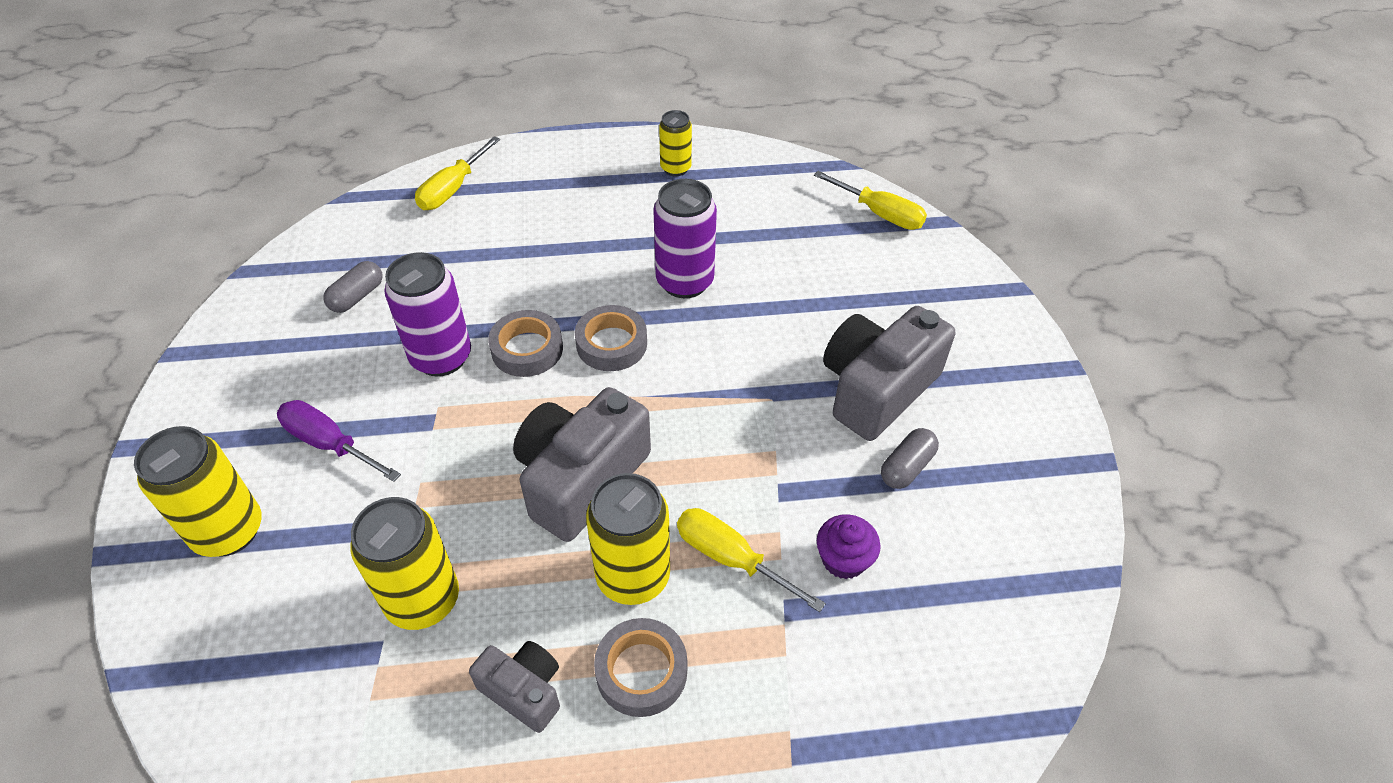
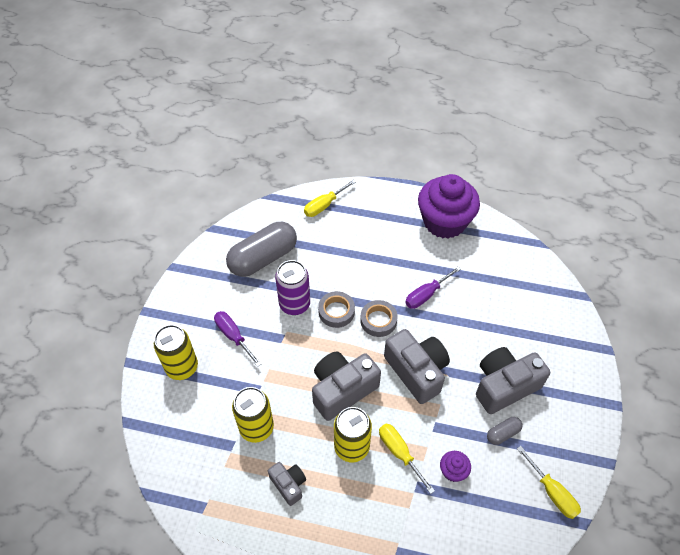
camera: 20 degrees right, 5 degrees up
(357, 296) = (263, 258): grey capsule -> grey capsule, size x2.28
(641, 671) = (342, 493): grey tape -> none
(675, 168) = (444, 222): yellow can -> purple cupcake
(684, 282) = (426, 294): purple can -> purple screwdriver
(712, 408) = (416, 371): none -> grey camera
(879, 213) = (547, 281): yellow screwdriver -> yellow screwdriver (552, 492)

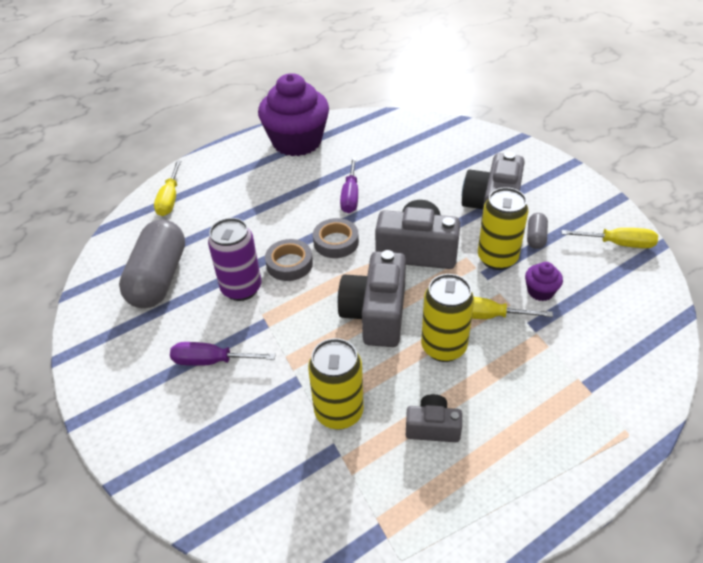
camera: 45 degrees left, 10 degrees down
(182, 367) = (187, 434): yellow can -> yellow can (497, 258)

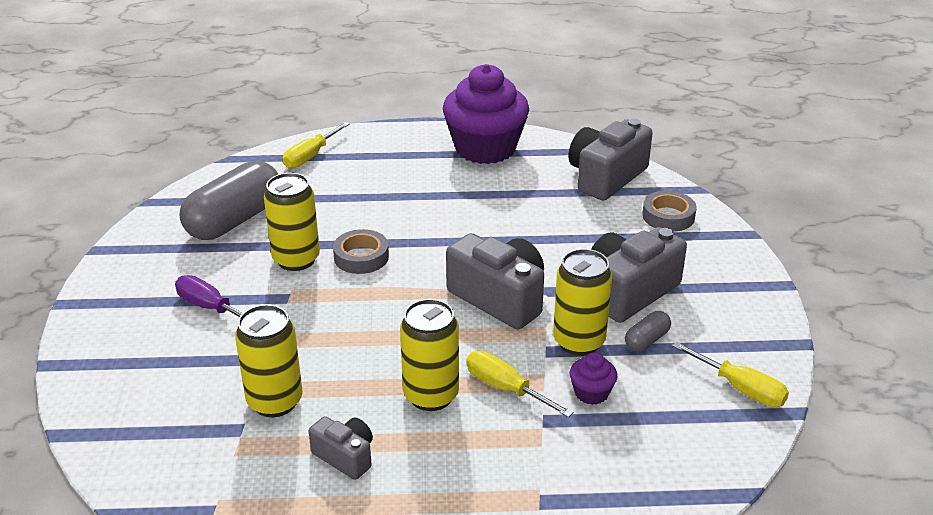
camera: 30 degrees right, 10 degrees down
(241, 288) = (296, 259): purple can -> yellow can
(336, 242) = (426, 256): grey tape -> grey tape (668, 216)
(350, 196) = (486, 220): purple screwdriver -> none
(376, 314) = (396, 336): grey camera -> grey camera (606, 177)

